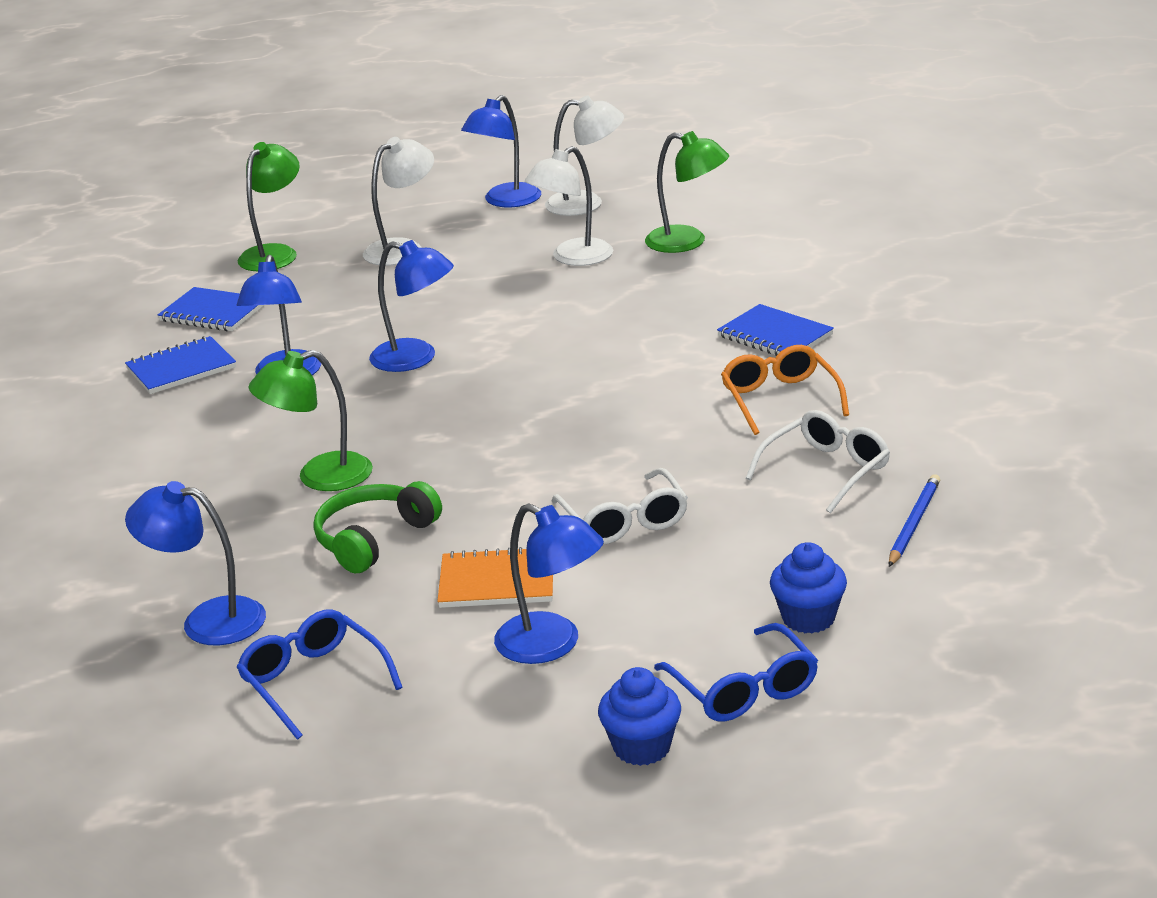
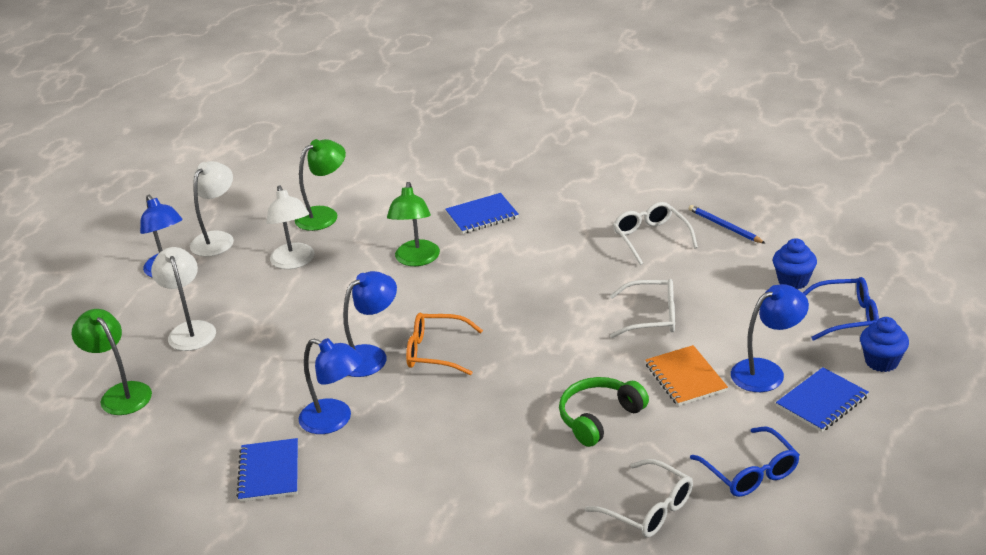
camera: 65 degrees left, 5 degrees up
(208, 620) = (648, 509): blue lamp -> white glasses
(213, 313) = (190, 441): blue notebook -> blue notebook (822, 402)
(313, 682) = (750, 472): blue glasses -> blue glasses turned 105 degrees counterclockwise
(320, 477) = (499, 428): green lamp -> green lamp (416, 260)
(374, 539) = (599, 418): green headphones -> green headphones turned 75 degrees clockwise
(497, 582) = (685, 378): orange notebook -> orange notebook turned 45 degrees counterclockwise
(780, 399) = (559, 233): orange glasses -> orange glasses (436, 352)

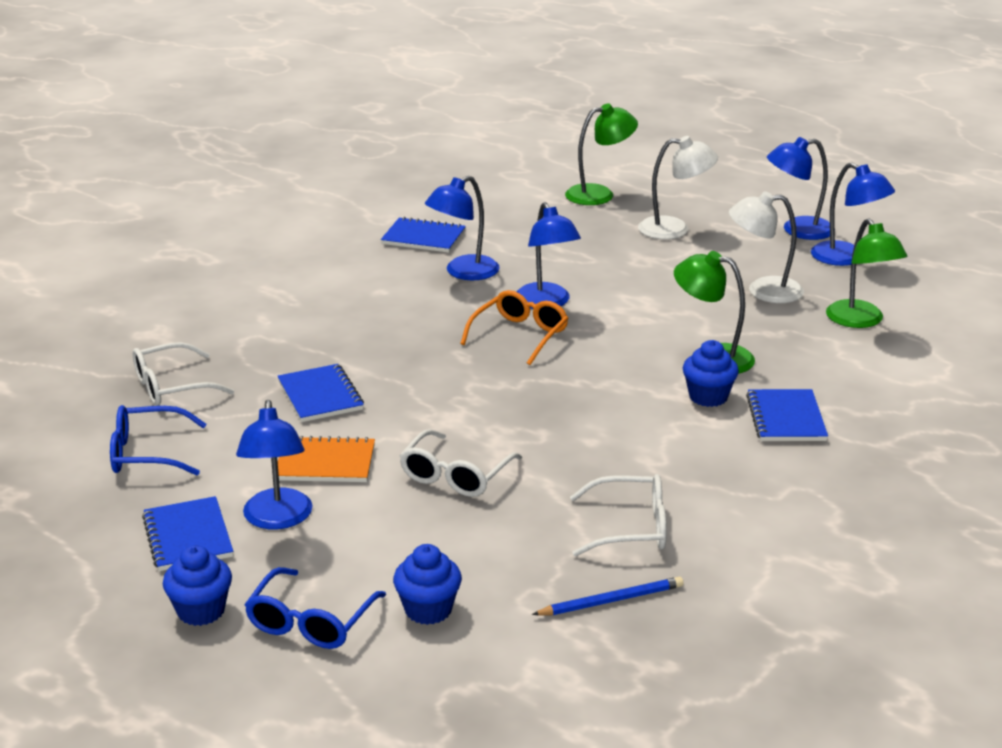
camera: 110 degrees right, 5 degrees down
(217, 239) = (847, 258): white lamp -> blue lamp
(474, 248) = (708, 397): none -> blue cupcake
(599, 418) = (320, 396): green headphones -> blue notebook

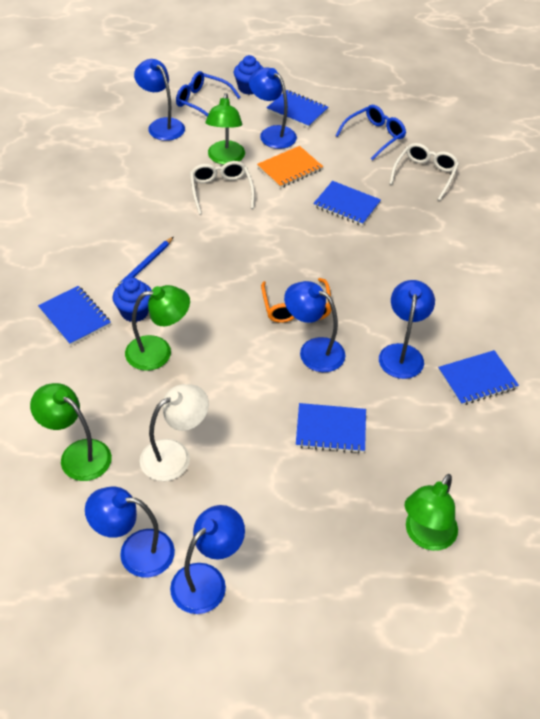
camera: 140 degrees right, 20 degrees up
(311, 622) = (202, 102): blue glasses -> blue glasses turned 45 degrees counterclockwise
(395, 514) = (225, 158): none -> green lamp
(428, 610) = (161, 125): blue cupcake -> blue lamp
(600, 257) = (331, 429): none -> blue notebook
(610, 601) = (88, 161): blue pencil -> blue pencil (145, 265)
(631, 528) = (108, 201): white glasses -> none
(675, 229) = (311, 512): white lamp -> none

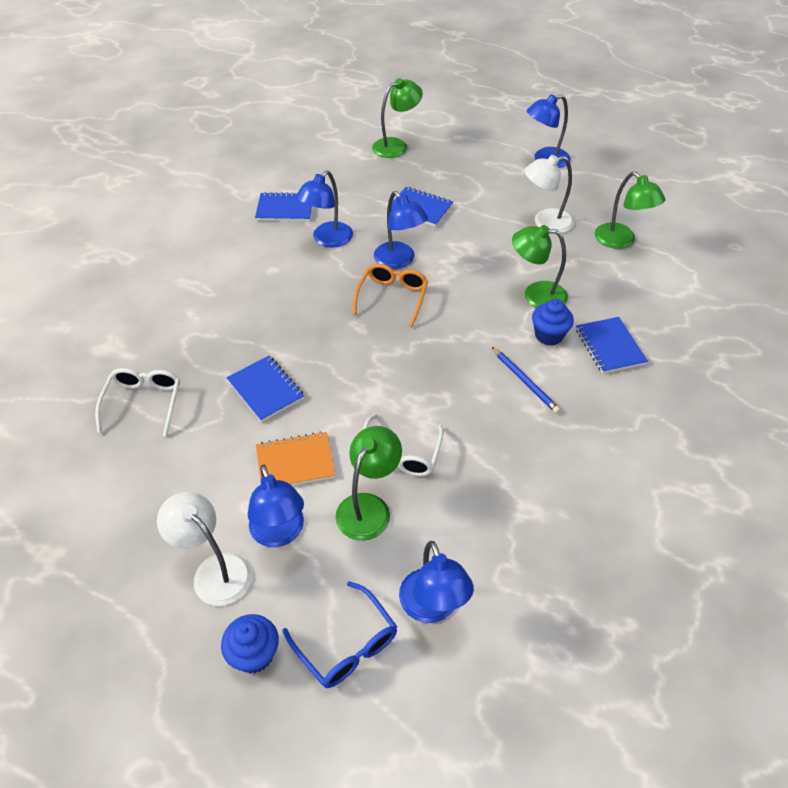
camera: 155 degrees left, 0 degrees up
(135, 551) = (588, 182): blue lamp -> none
(145, 265) = (525, 381): blue pencil -> blue pencil turned 90 degrees clockwise
(297, 110) = (214, 570): blue notebook -> white lamp
(374, 136) = (149, 482): blue glasses -> none
(425, 174) = (143, 403): white glasses -> white glasses turned 135 degrees clockwise

